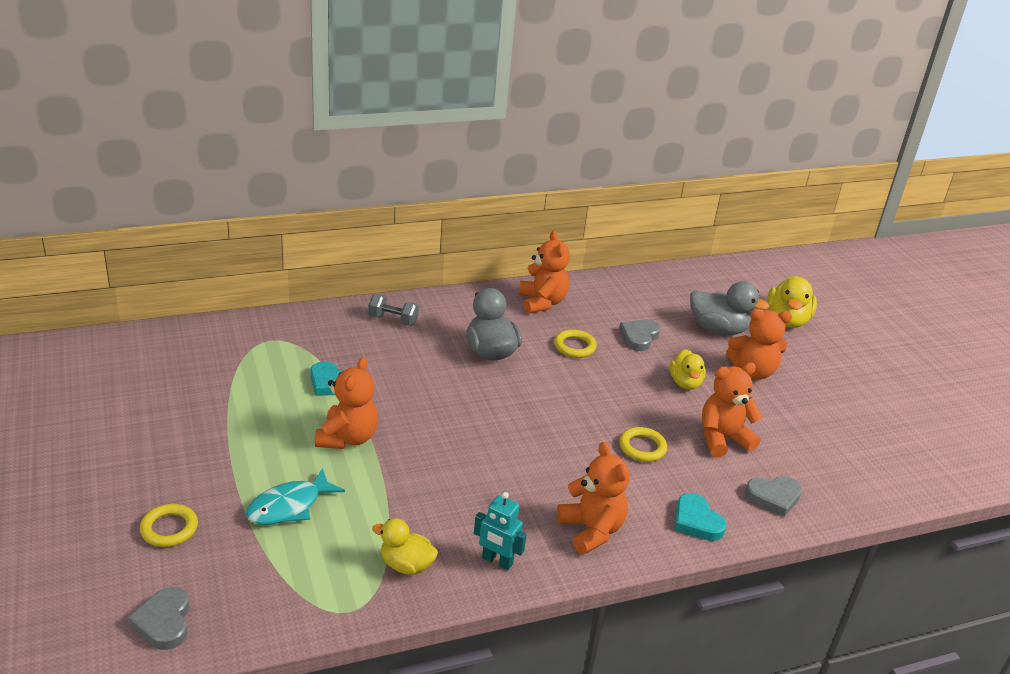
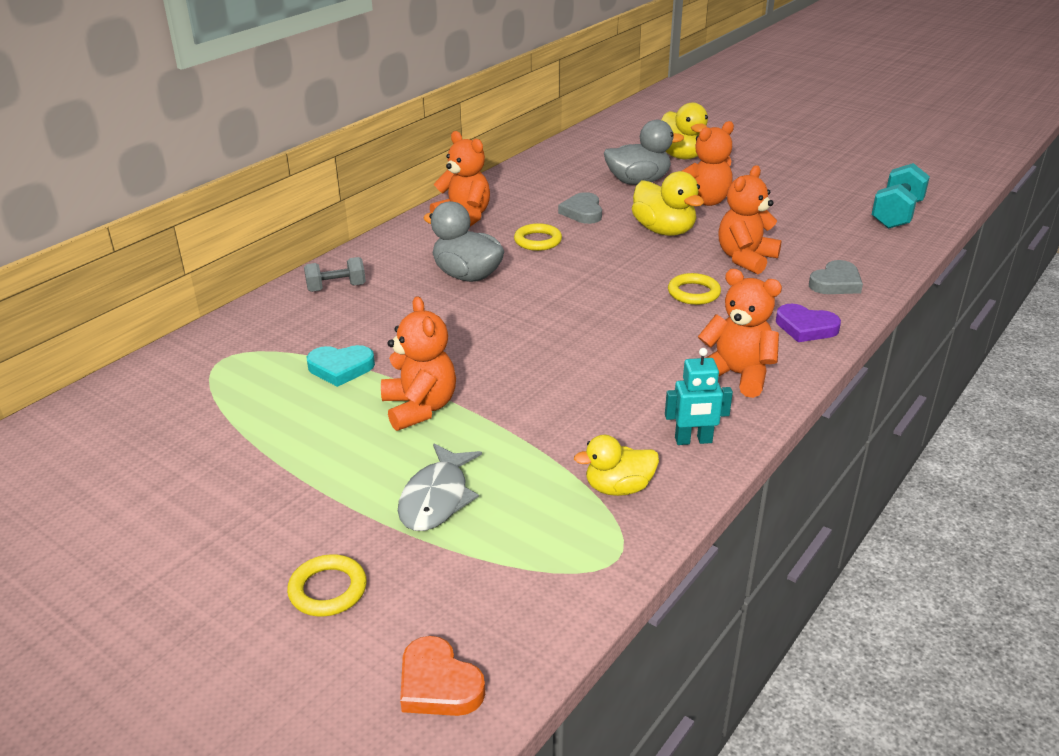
camera: 30 degrees left, 0 degrees up
(164, 622) = (438, 684): grey heart -> orange heart
(289, 506) = (437, 498): turquoise fish -> grey fish
(685, 383) = (664, 231): yellow duck -> yellow duck, size x1.52
(696, 521) = (805, 327): turquoise heart -> purple heart
(917, 463) = (896, 215): none -> turquoise dumbbell

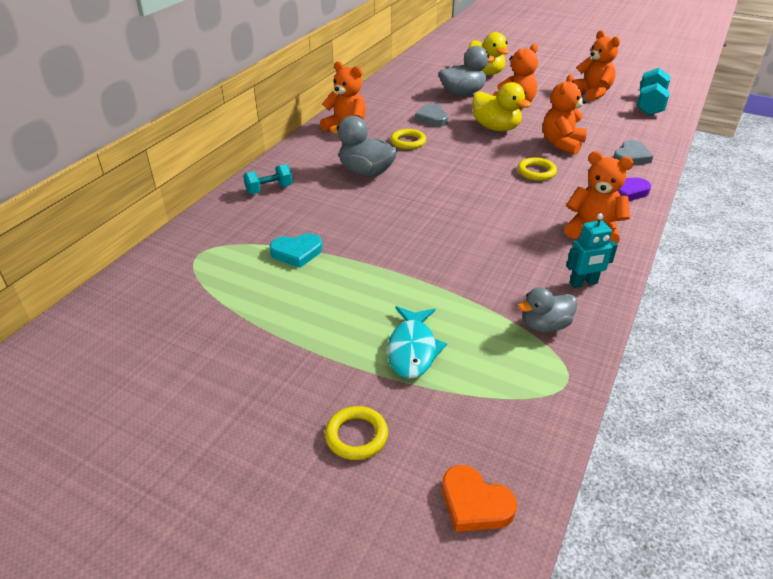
camera: 10 degrees left, 5 degrees up
(336, 288) = (269, 189): grey dumbbell -> turquoise dumbbell
(419, 408) = (371, 278): orange teddy bear -> orange teddy bear (592, 93)
(437, 498) = (412, 349): grey fish -> turquoise fish
(618, 488) = (545, 325): yellow duck -> grey duck

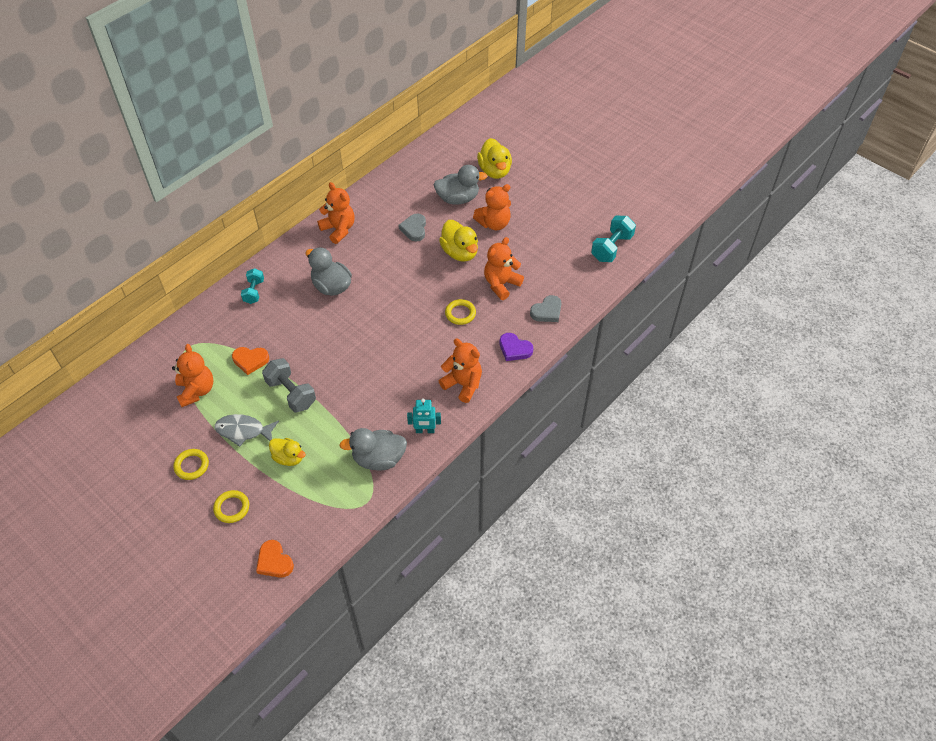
camera: 15 degrees right, 15 degrees up
(269, 189) = (254, 292): turquoise dumbbell -> turquoise dumbbell turned 75 degrees counterclockwise
(297, 252) = (250, 360): turquoise heart -> orange heart
(325, 330) = (243, 431): none -> grey fish
(373, 276) = (291, 393): none -> grey dumbbell
(408, 142) = (380, 256): yellow ring -> yellow ring (191, 465)
(412, 349) = (289, 458): turquoise fish -> yellow duck
(545, 325) = (378, 459): grey duck -> grey duck, size x1.52
(592, 93) = (572, 220): orange teddy bear -> orange teddy bear (196, 391)

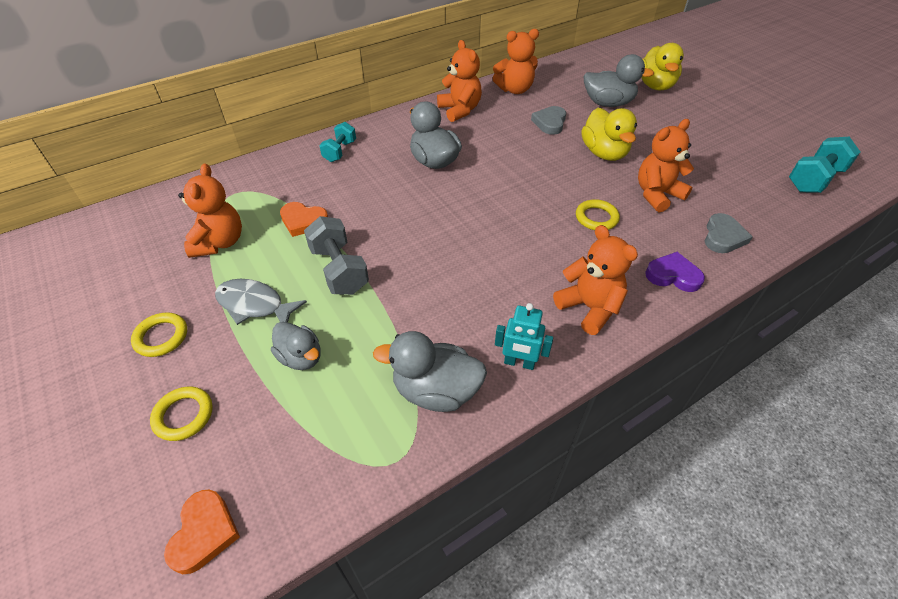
camera: 15 degrees right, 5 degrees down
(274, 561) = (204, 533): orange heart -> orange heart turned 150 degrees counterclockwise
(289, 458) = (301, 357): yellow duck -> grey duck
(494, 223) = (651, 132): orange teddy bear -> orange teddy bear (515, 89)
(514, 349) = (673, 275): purple heart -> purple heart turned 150 degrees clockwise
(547, 311) = (723, 237): grey heart -> grey heart turned 45 degrees counterclockwise

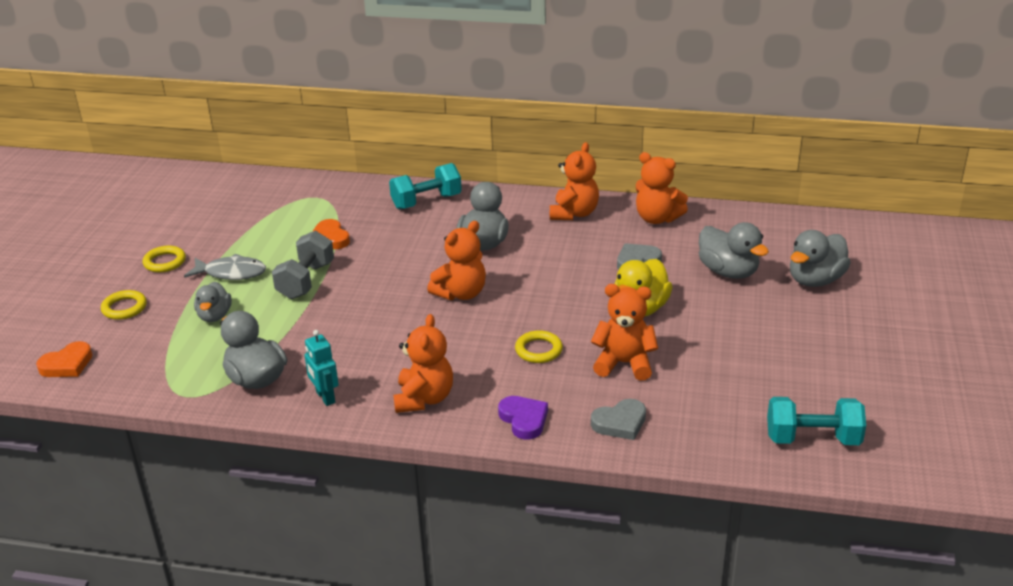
camera: 45 degrees right, 15 degrees down
(219, 242) = (263, 225): orange teddy bear -> orange teddy bear (461, 293)
(254, 305) = (231, 273): grey fish -> grey fish turned 120 degrees clockwise
(340, 151) = (426, 201): turquoise dumbbell -> turquoise dumbbell, size x1.53
(655, 86) = (815, 280): yellow duck -> grey duck

